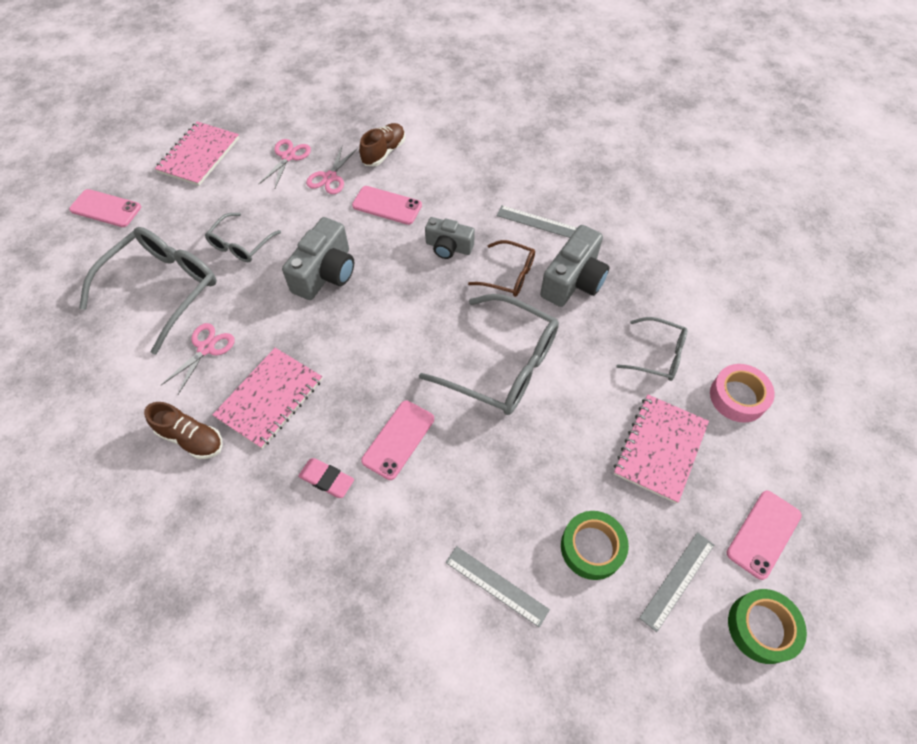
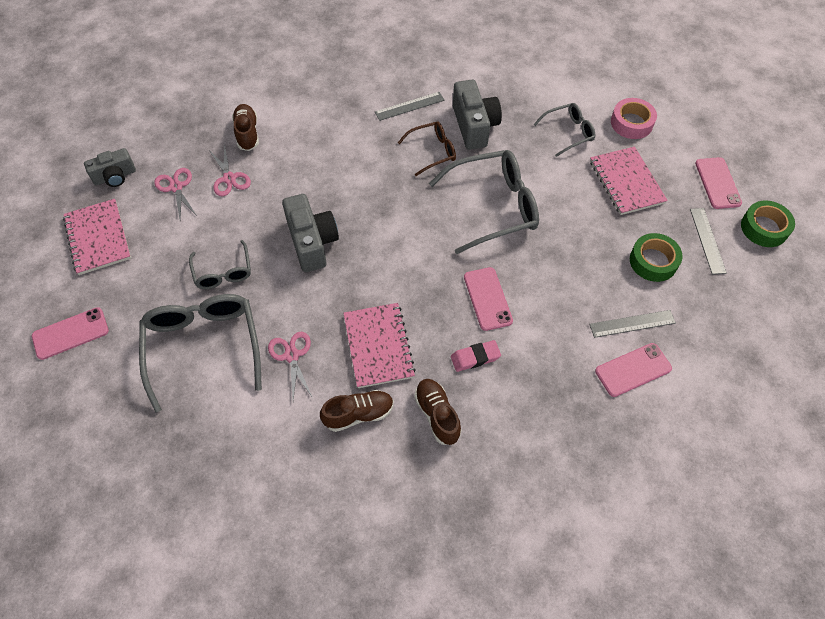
camera: 45 degrees left, 0 degrees up
(241, 497) = (437, 415): none -> brown shoe
(387, 205) = (297, 167): pink phone -> pink phone (633, 370)
(448, 247) = (373, 163): grey camera -> grey camera (115, 176)

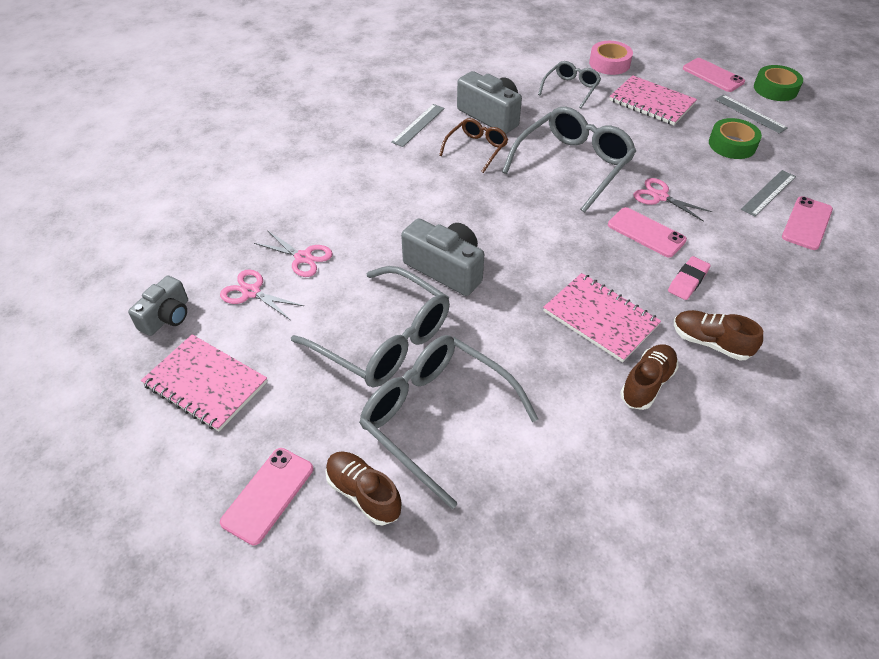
camera: 35 degrees left, 10 degrees down
(223, 272) = (384, 340): grey glasses -> grey glasses, size x1.82
(247, 133) = (282, 212): brown shoe -> brown shoe (364, 493)
(292, 355) = (532, 372): pink scissors -> pink scissors (660, 197)

